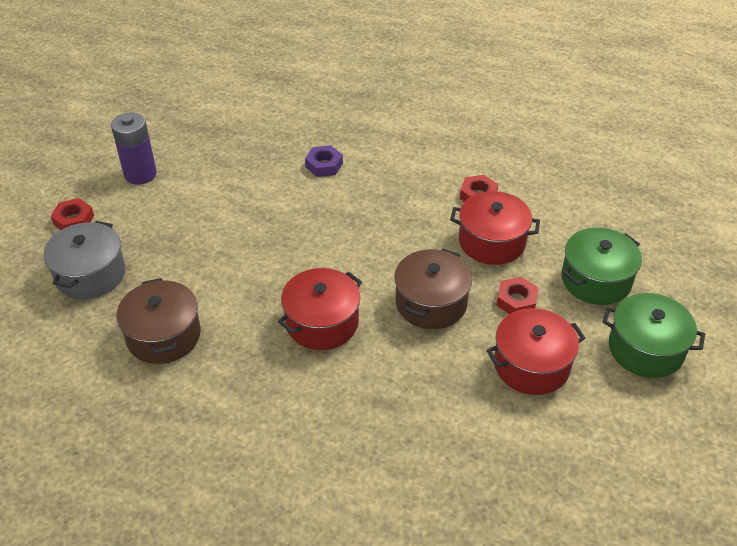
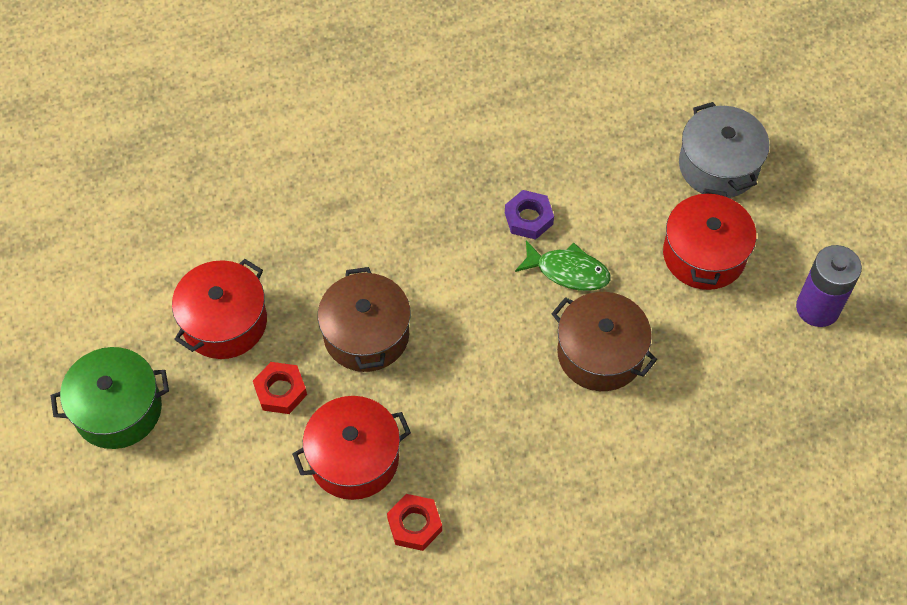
camera: 145 degrees right, 15 degrees up
(74, 220) = (810, 210): red nut -> none
(163, 336) = (584, 151): brown pot -> brown pot (600, 353)
(261, 268) = (568, 271): none -> green fish
(322, 323) = (455, 248): red pot -> red pot (704, 254)
(324, 165) = (633, 456): purple nut -> purple nut (528, 218)
(596, 280) = (208, 473): green pot -> none

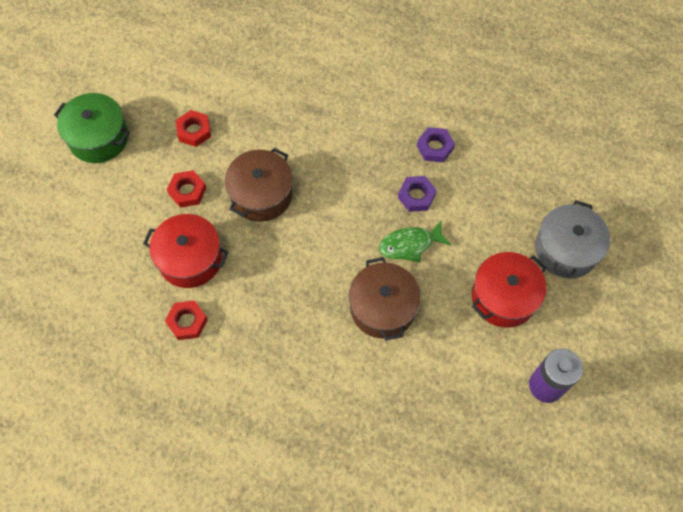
camera: 40 degrees right, 5 degrees up
(224, 322) = (194, 131): red pot -> red nut
(501, 156) = (435, 147): none -> purple nut
(568, 271) = (410, 245): green fish -> green fish turned 105 degrees clockwise

